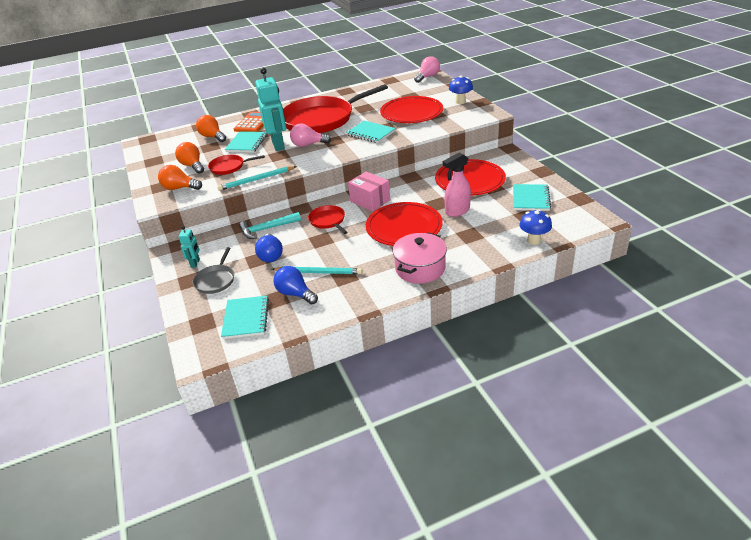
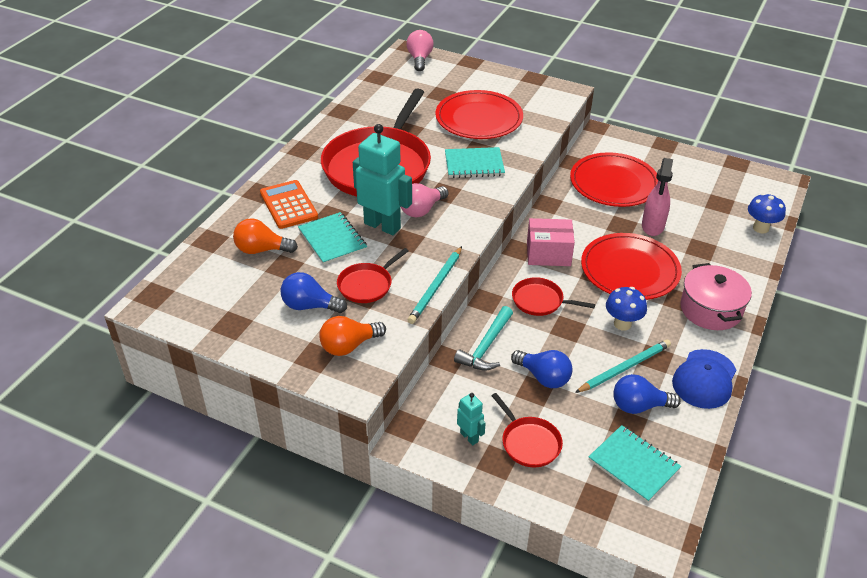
camera: 45 degrees left, 5 degrees up
(192, 166) = (310, 306): orange light bulb -> blue light bulb
(216, 280) = (529, 443): grey pan -> red pan
(354, 300) = (704, 379): none -> blue cap
(460, 101) = (511, 84): blue mushroom -> blue mushroom (622, 324)
(530, 199) = (697, 182): turquoise notebook -> none

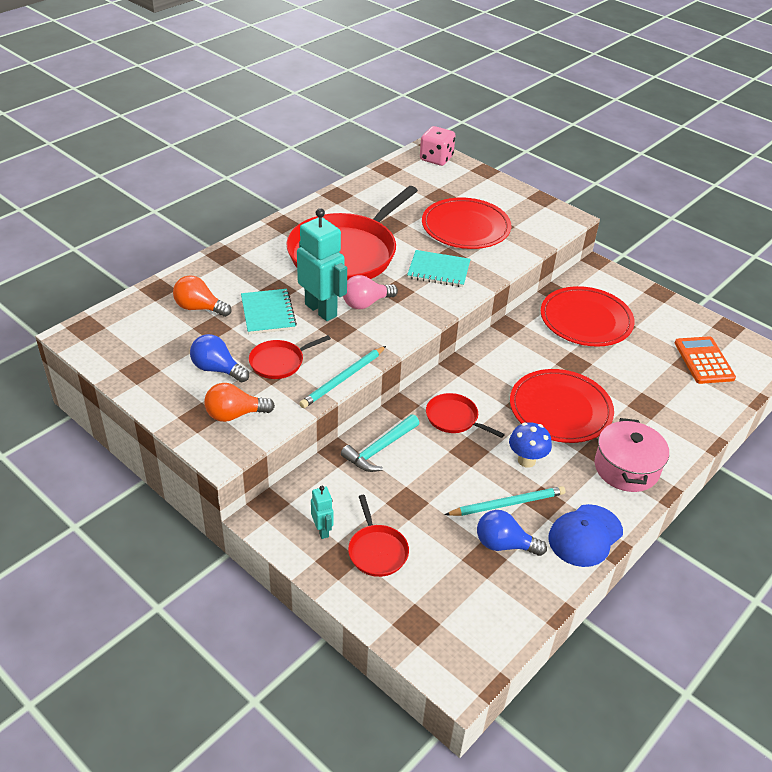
camera: 15 degrees right, 0 degrees up
(288, 205) = (243, 272): orange calculator -> orange calculator (703, 361)
(420, 59) = (436, 159): pink light bulb -> pink dice
(543, 377) = (421, 492): blue light bulb -> none
(548, 254) = (484, 374): pink box -> none
(633, 465) = (470, 600): turquoise notebook -> none
(652, 226) = (605, 371): pink spray bottle -> none
(760, 228) = (722, 399): blue mushroom -> none

